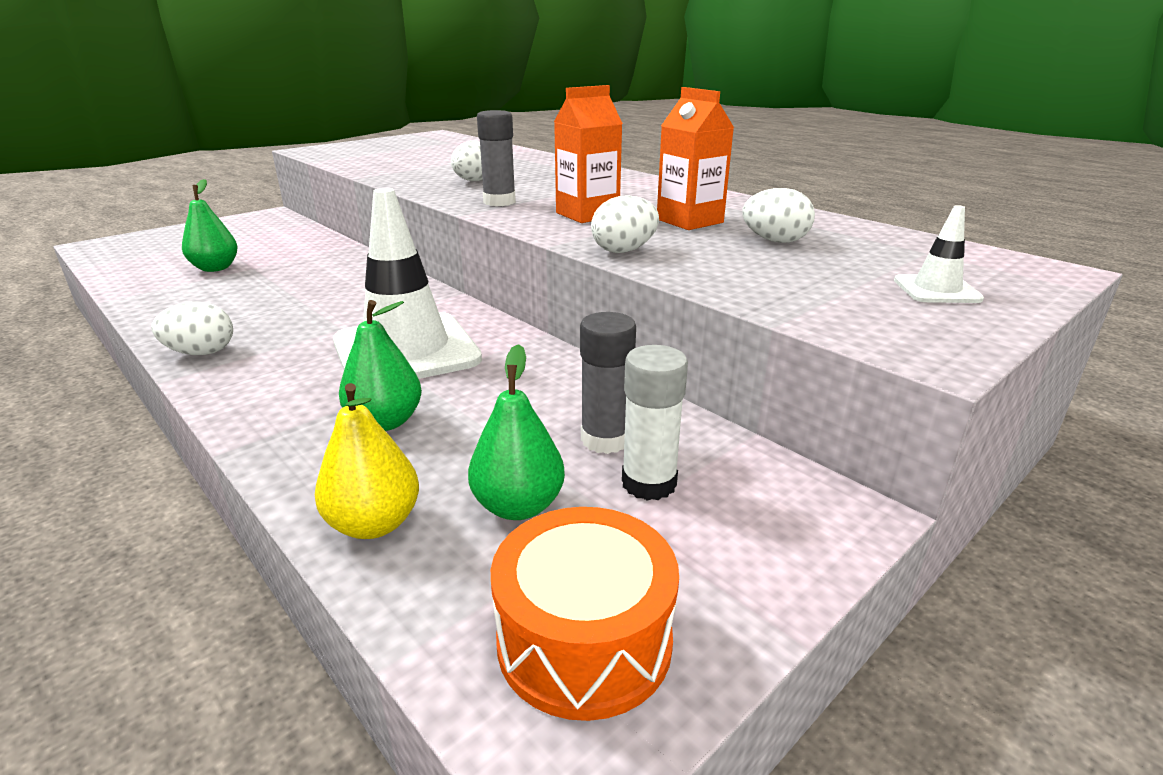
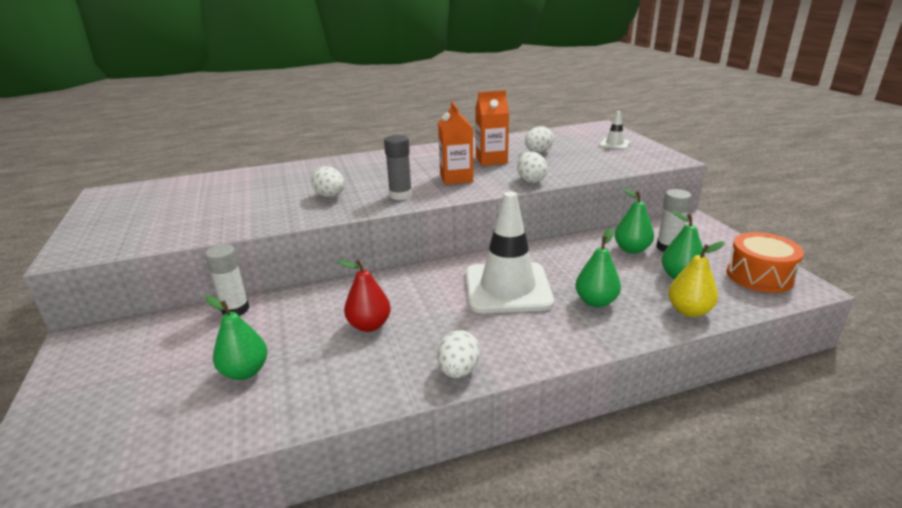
camera: 65 degrees left, 0 degrees up
(298, 295) = (369, 325): none -> red pear
(322, 242) = (235, 309): none -> white glue stick
(605, 439) = (631, 249): grey glue stick -> green pear

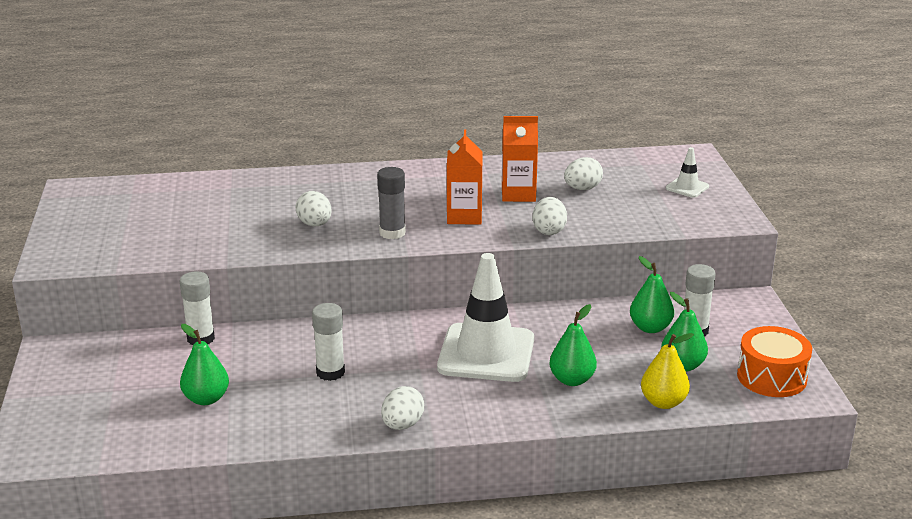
camera: 10 degrees right, 0 degrees up
(369, 325) = (330, 372): red pear -> white glue stick

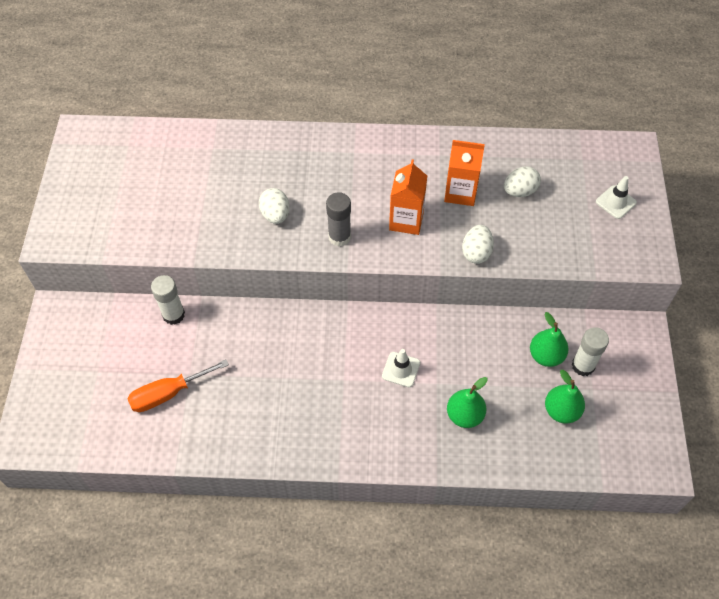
camera: 10 degrees right, 30 degrees up
(206, 399) = (168, 393): green pear -> orange screwdriver
(330, 372) = (270, 375): white glue stick -> none
(402, 425) = (317, 451): white egg -> none
(486, 353) = (401, 369): white traffic cone -> white traffic cone, size x0.44
(663, 402) = (534, 457): yellow pear -> none
(771, 377) = (633, 438): orange drum -> none

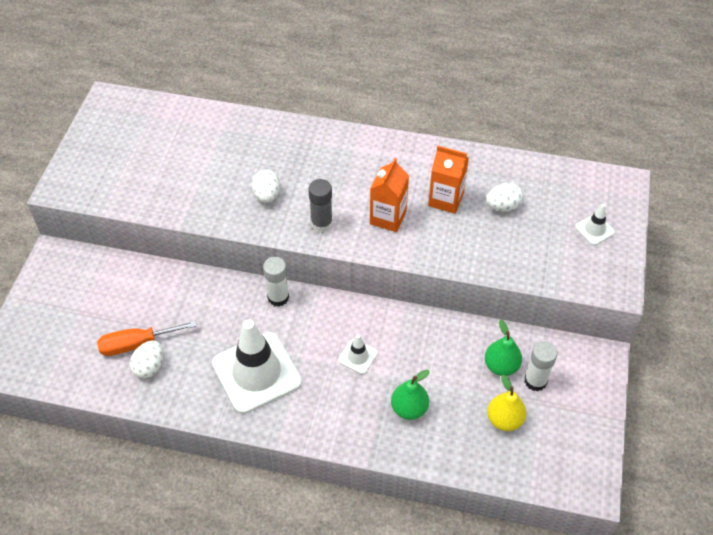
camera: 10 degrees right, 5 degrees down
(173, 315) = (158, 274): white glue stick -> white glue stick (278, 297)
(301, 403) = (257, 372): none -> white traffic cone
(476, 253) = (447, 256): white egg -> white egg (150, 367)
(561, 411) = (504, 419): green pear -> yellow pear

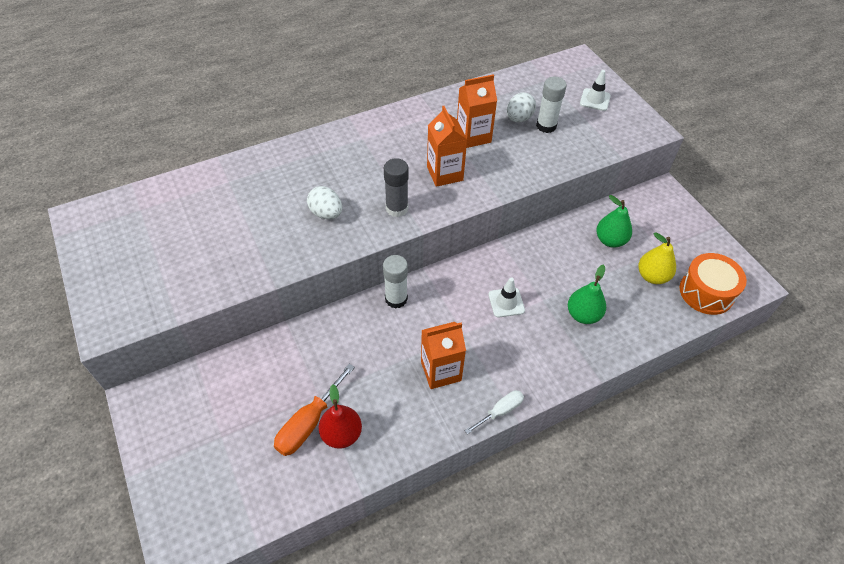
camera: 40 degrees left, 0 degrees up
(150, 367) = (341, 434): white egg -> red pear
(257, 372) = (441, 371): white traffic cone -> orange carton
(269, 431) = (500, 411): none -> white screwdriver
(535, 381) = (642, 235): white glue stick -> white glue stick (546, 126)
(538, 466) = (706, 292): none -> orange drum

